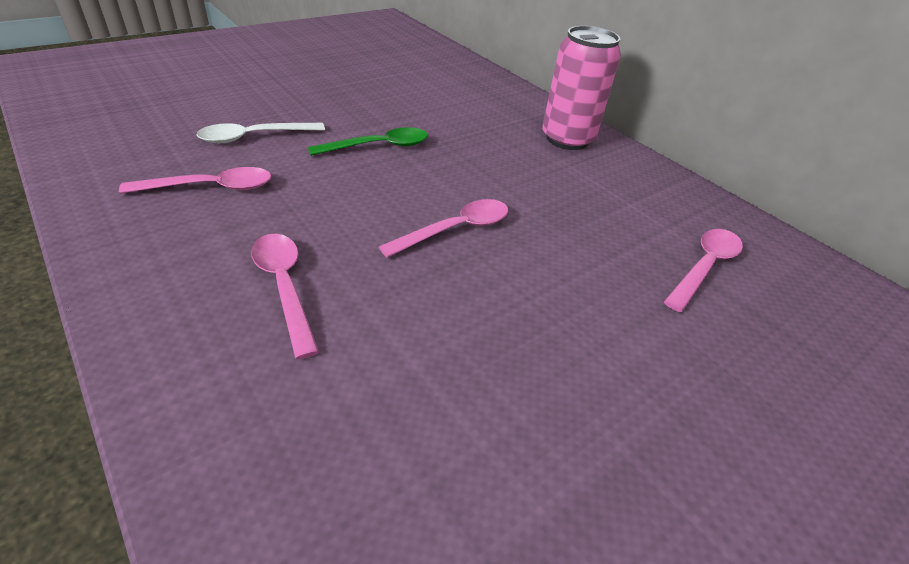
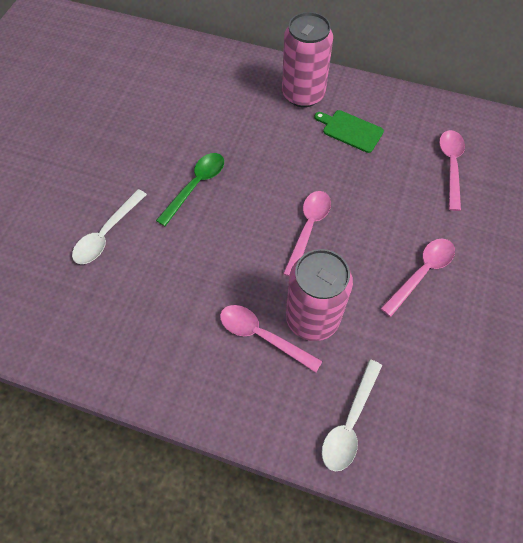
camera: 30 degrees left, 20 degrees up
(210, 188) = (136, 298): pink spoon -> pink spoon (421, 273)
(267, 449) = (349, 422): none -> white spoon
(363, 306) = (312, 318): none -> pink can
(594, 183) = (350, 130): none -> green cutting board

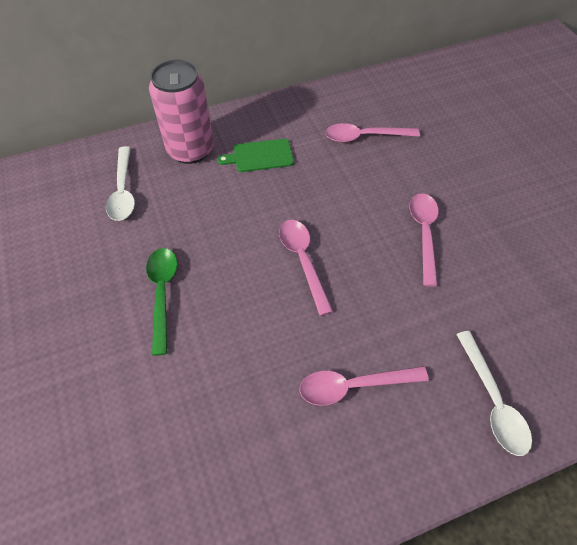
camera: 40 degrees left, 5 degrees down
(106, 234) = (108, 407): white spoon -> white spoon (123, 191)
(312, 318) = (379, 335): pink can -> none
(451, 166) = (364, 136): pink spoon -> pink spoon turned 60 degrees counterclockwise

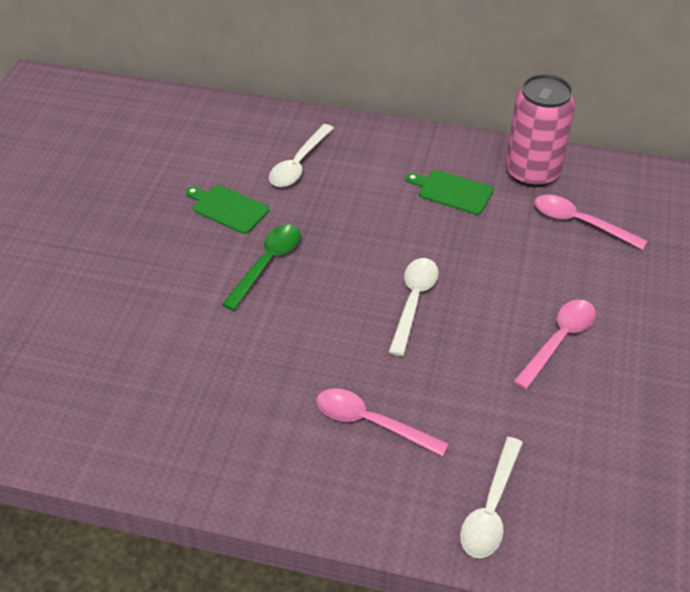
camera: 35 degrees right, 10 degrees down
(90, 261) = (228, 208): none -> green cutting board
(190, 150) = (388, 155): pink can -> pink can (532, 173)
(303, 261) = (414, 302): pink spoon -> white spoon

